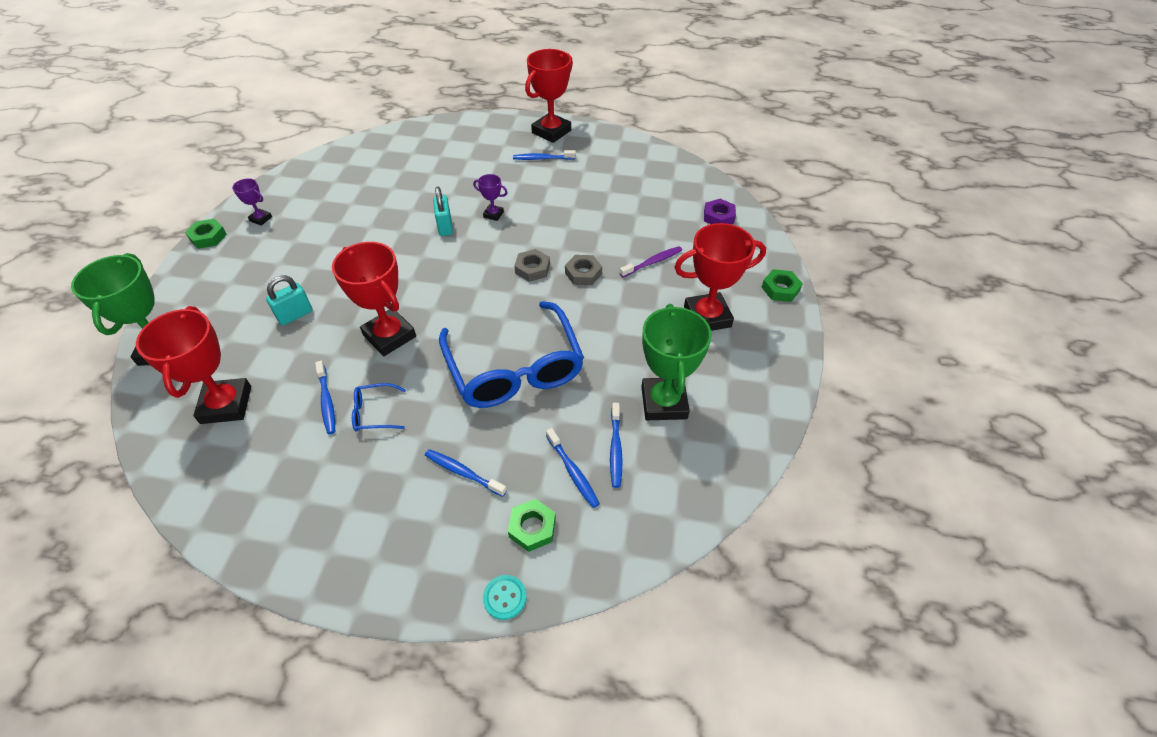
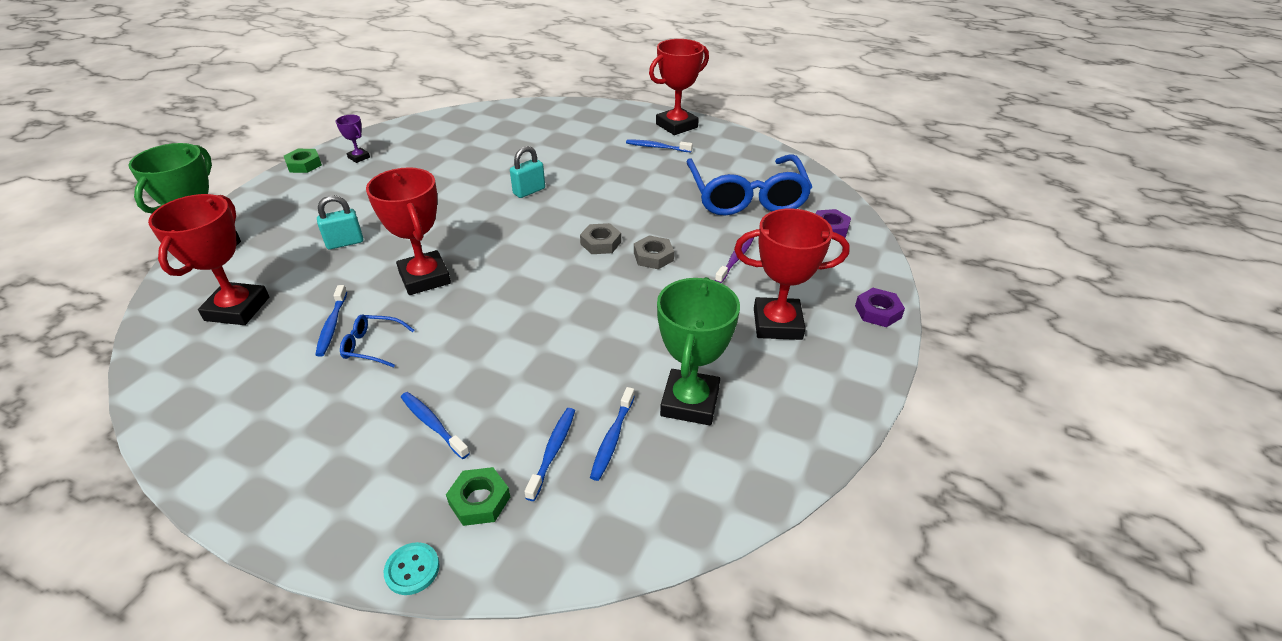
camera: 15 degrees right, 10 degrees down
(445, 227) = (529, 191): turquoise padlock -> turquoise padlock turned 45 degrees clockwise
(493, 214) = (583, 188): purple trophy -> none
(514, 368) = (537, 332): blue glasses -> blue glasses (746, 196)
(573, 471) = (552, 451): blue toothbrush -> blue toothbrush turned 150 degrees counterclockwise
(652, 262) = (735, 259): purple toothbrush -> purple toothbrush turned 45 degrees counterclockwise
(780, 289) = (878, 312): green nut -> purple nut

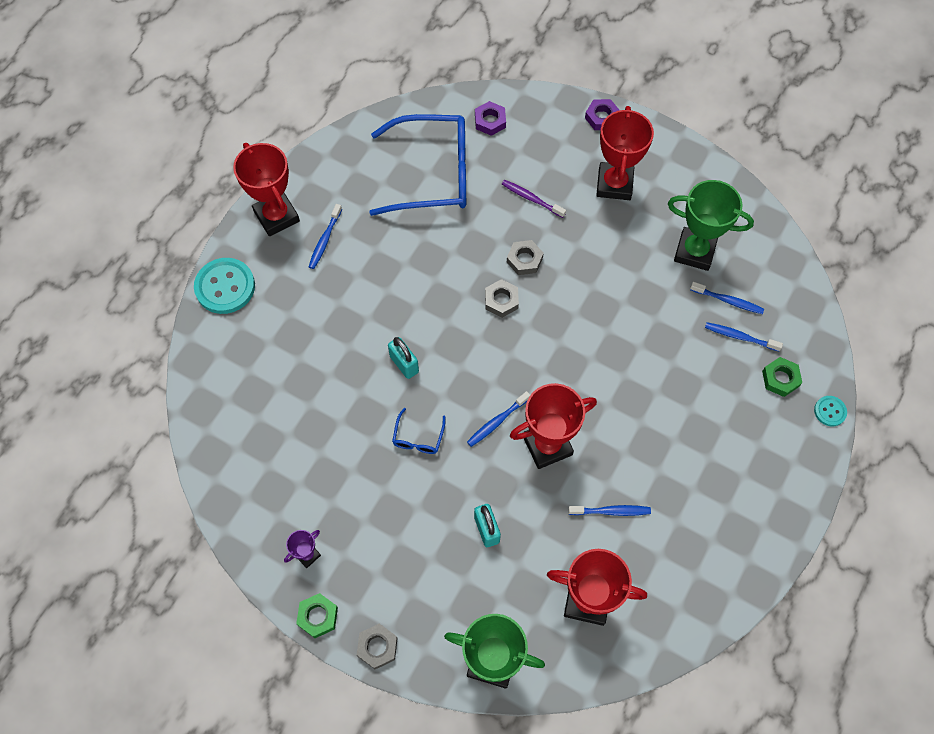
camera: 85 degrees left, 25 degrees up
(262, 192) = (377, 647): none -> grey nut
(373, 346) = (637, 472): blue glasses -> blue glasses (418, 437)
(433, 424) = (718, 415): blue toothbrush -> blue toothbrush (497, 422)
(605, 111) = (225, 287): none -> turquoise button

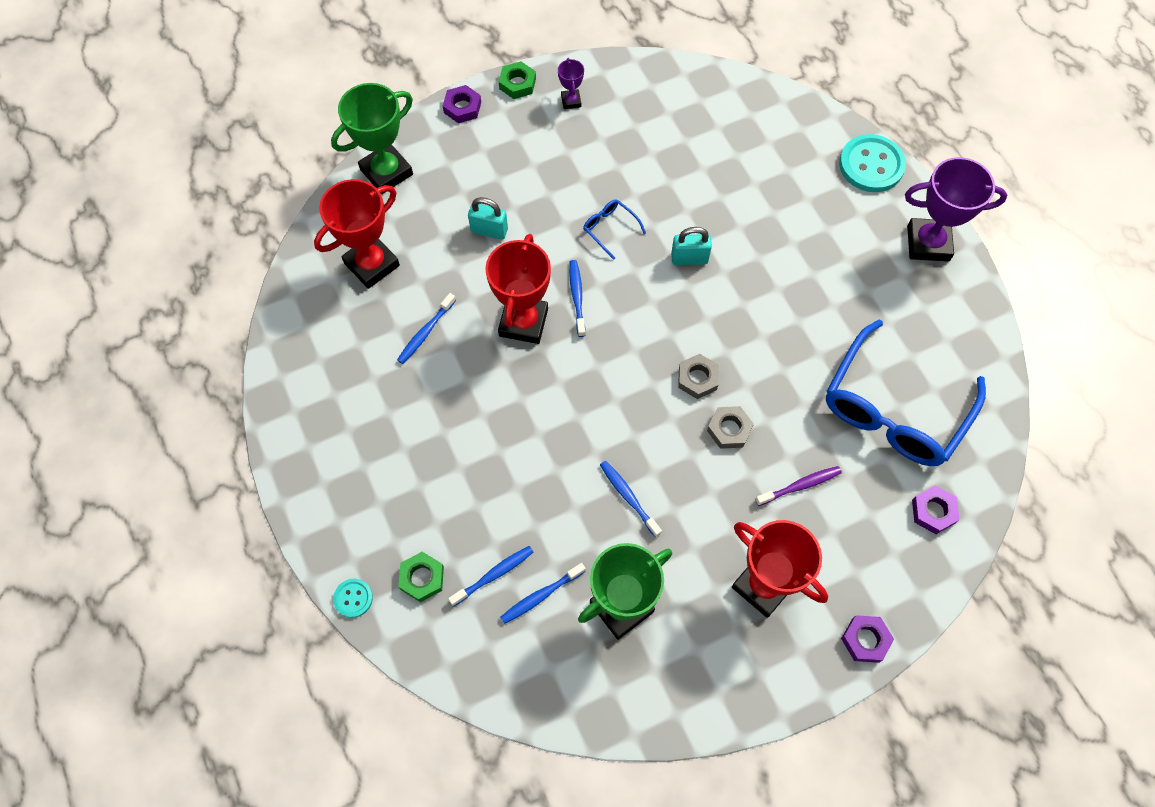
camera: 125 degrees right, 0 degrees up
(276, 216) = (928, 243): red trophy -> purple trophy
(325, 240) = (872, 268): blue toothbrush -> blue toothbrush (628, 497)
(377, 647) = (462, 107): grey nut -> purple nut

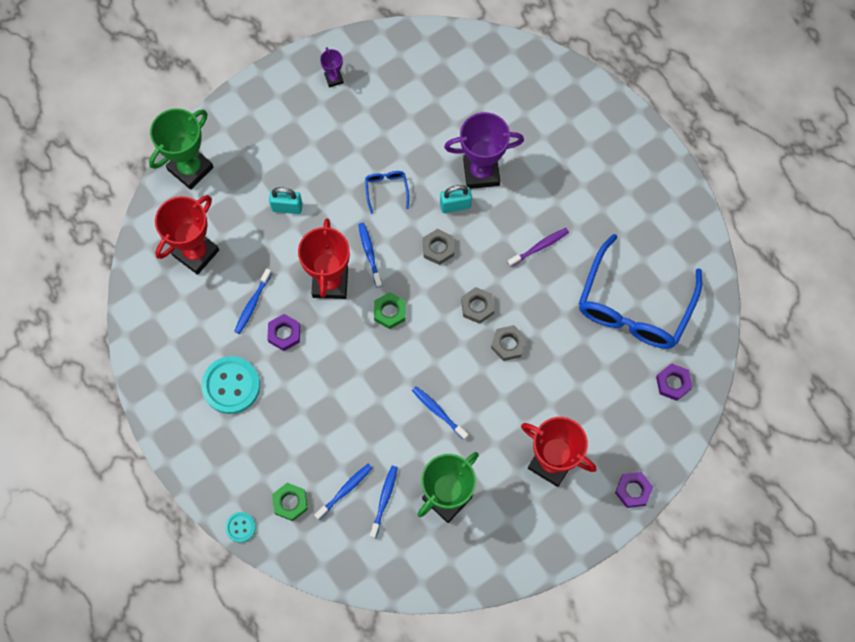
camera: 10 degrees left, 5 degrees up
(462, 107) = (243, 99): purple nut -> purple nut (284, 333)
(517, 83) = (285, 69): green nut -> green nut (389, 312)
(541, 596) = (384, 500): blue toothbrush -> blue toothbrush turned 150 degrees clockwise
(610, 229) = (386, 190): blue glasses -> blue glasses turned 45 degrees clockwise
(660, 304) = (438, 248): none -> grey nut
(800, 486) = (569, 380): purple toothbrush -> purple toothbrush (539, 247)
(871, 165) = (592, 98): turquoise button -> turquoise button (231, 385)
(928, 243) = (646, 161): purple trophy -> purple trophy (481, 172)

